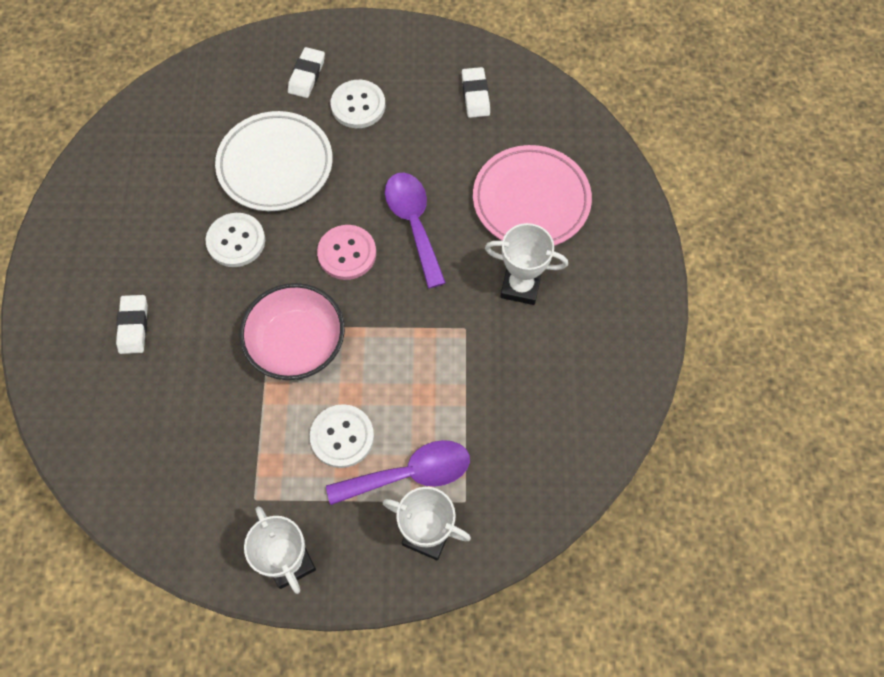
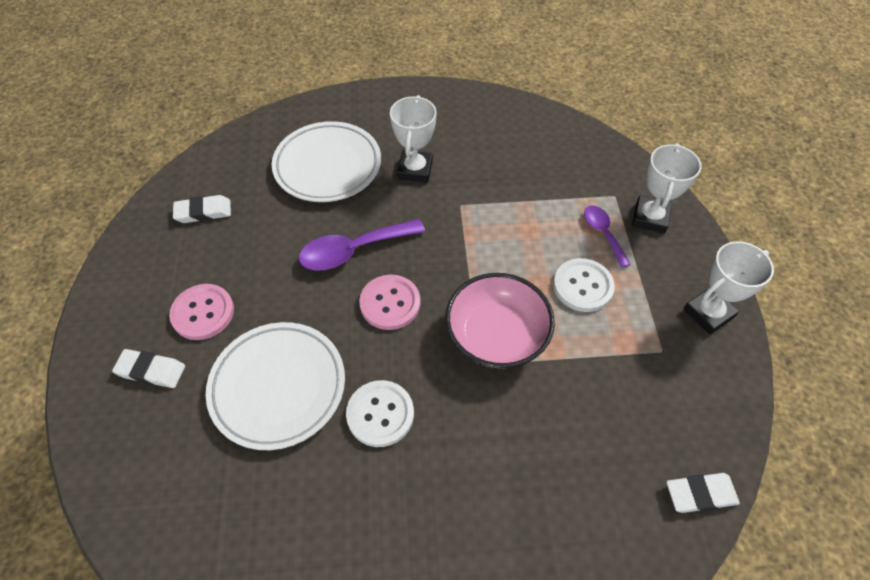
camera: 95 degrees left, 10 degrees down
(133, 326) = (501, 512): white eraser -> white eraser (700, 494)
(358, 105) = (203, 313): white button -> pink button
(410, 474) = (603, 233): purple spoon -> purple spoon, size x0.60
(531, 200) = (328, 166): pink plate -> white plate

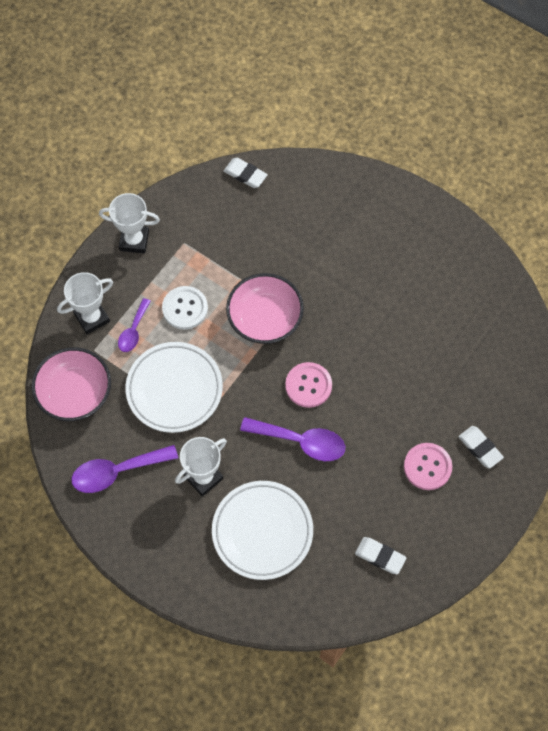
camera: 140 degrees left, 10 degrees up
(278, 387) = (412, 382): white plate -> white plate (174, 389)
(380, 414) = (367, 324): white button -> none
(489, 130) = (117, 472): none -> purple spoon
(587, 156) = (75, 393): none -> pink bowl

